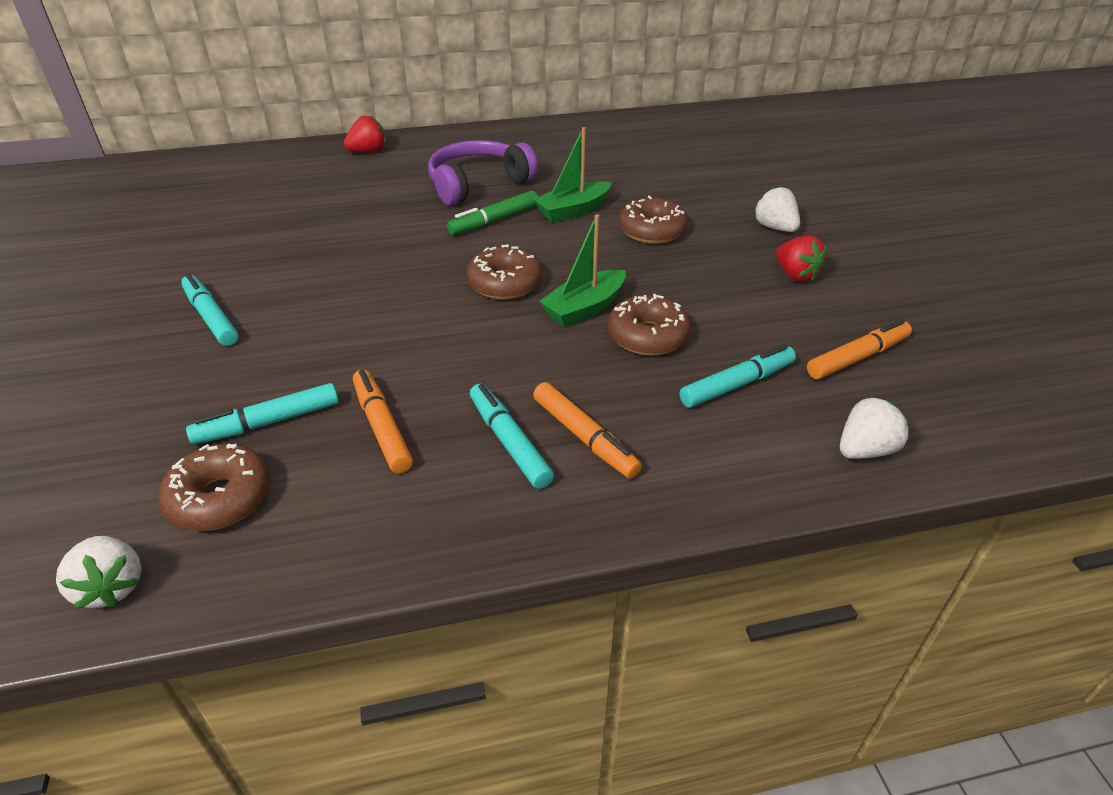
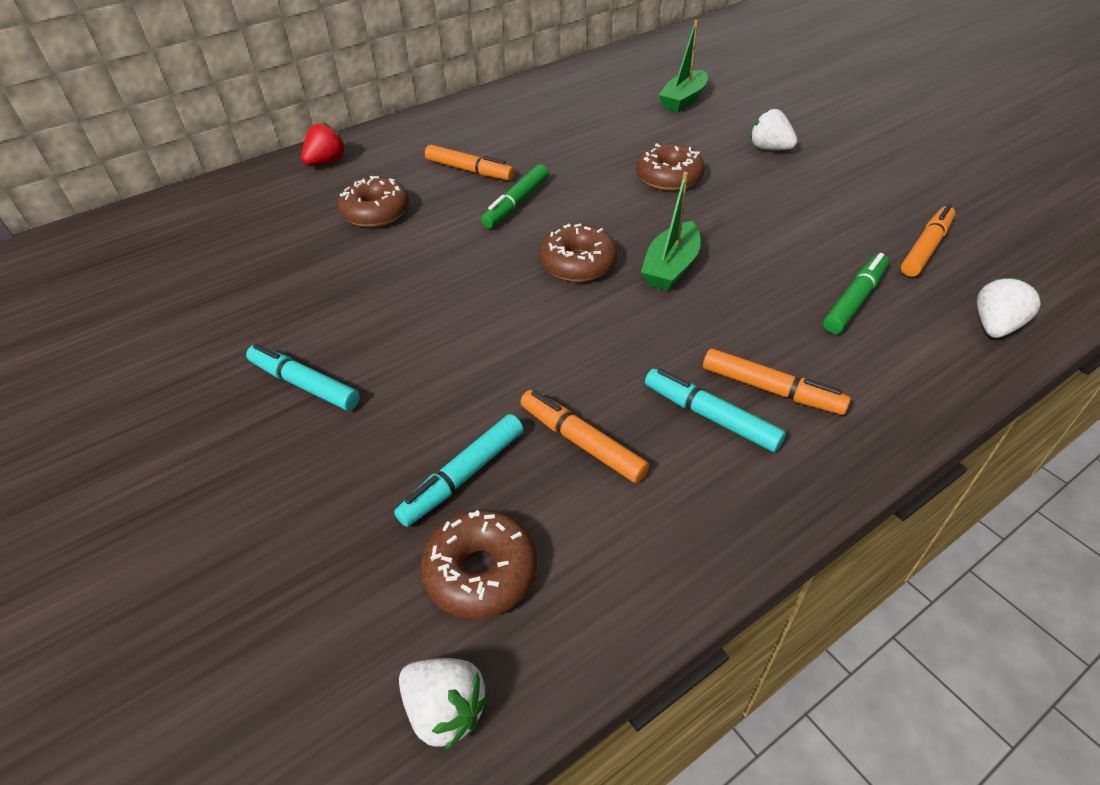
camera: 20 degrees left, 5 degrees up
(478, 184) = (469, 170): purple headphones -> orange marker
(573, 211) = (583, 175): green boat -> green boat (683, 100)
(648, 336) = (746, 278): brown donut -> brown donut (376, 212)
(737, 384) = (854, 300): turquoise marker -> green marker
(796, 275) = (821, 188): red strawberry -> none

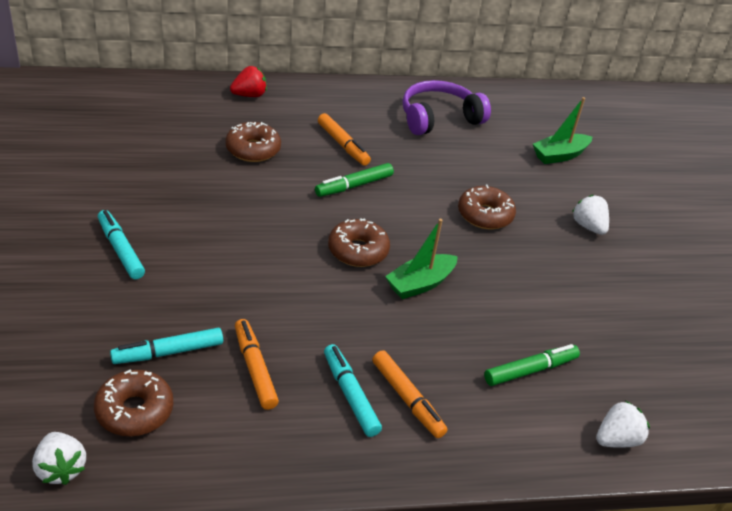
camera: 20 degrees right, 5 degrees down
(543, 111) = (439, 118): none -> purple headphones
(925, 248) = (629, 360): orange marker -> none

